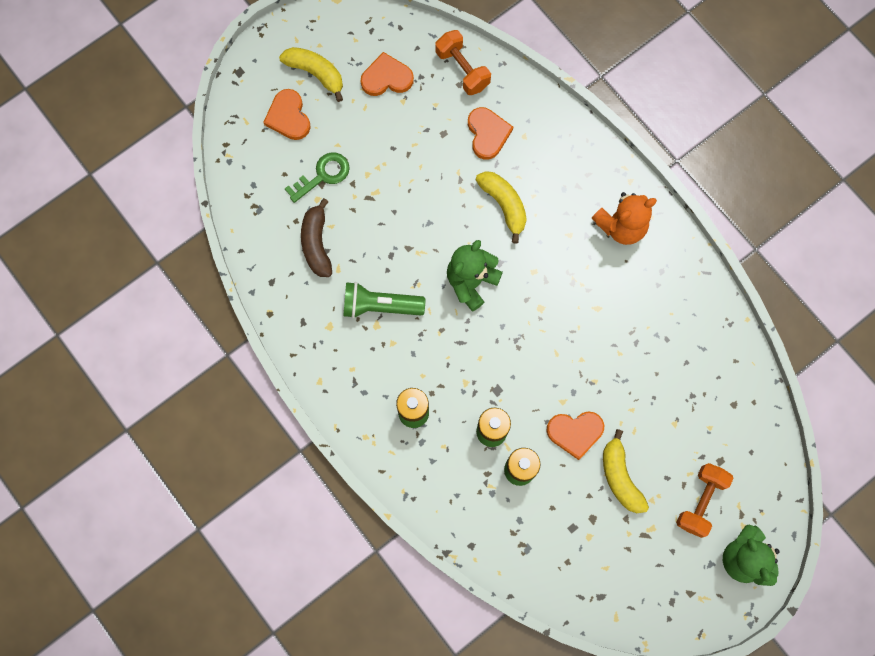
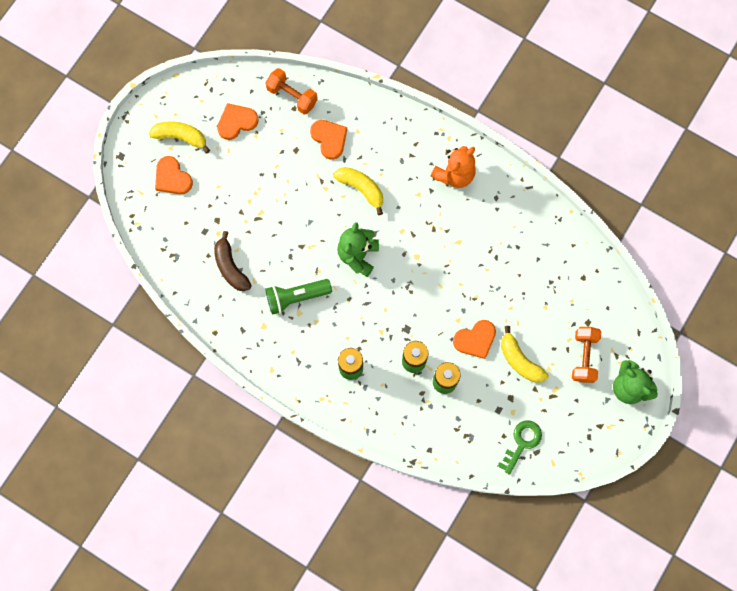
camera: 20 degrees left, 0 degrees up
(323, 175) = (216, 213): green key -> green key (522, 443)

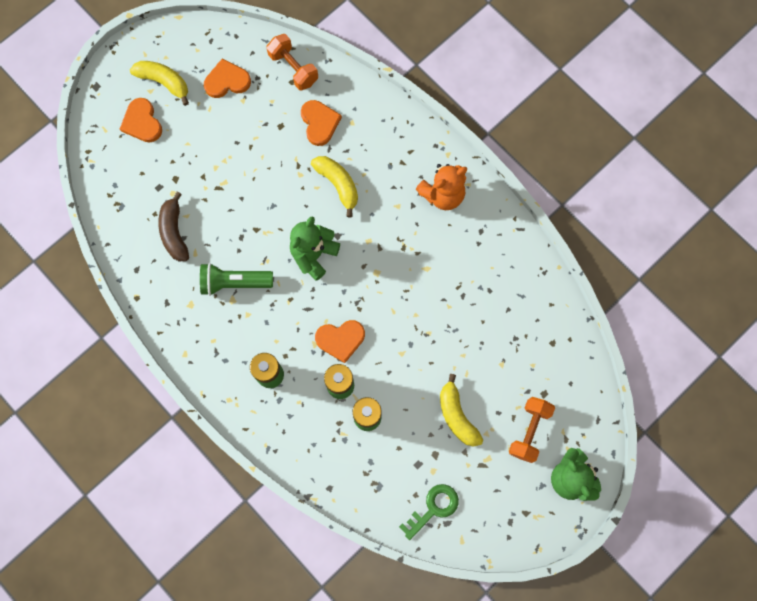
camera: 15 degrees right, 0 degrees up
(475, 339) = (414, 380): orange heart -> orange heart (340, 339)

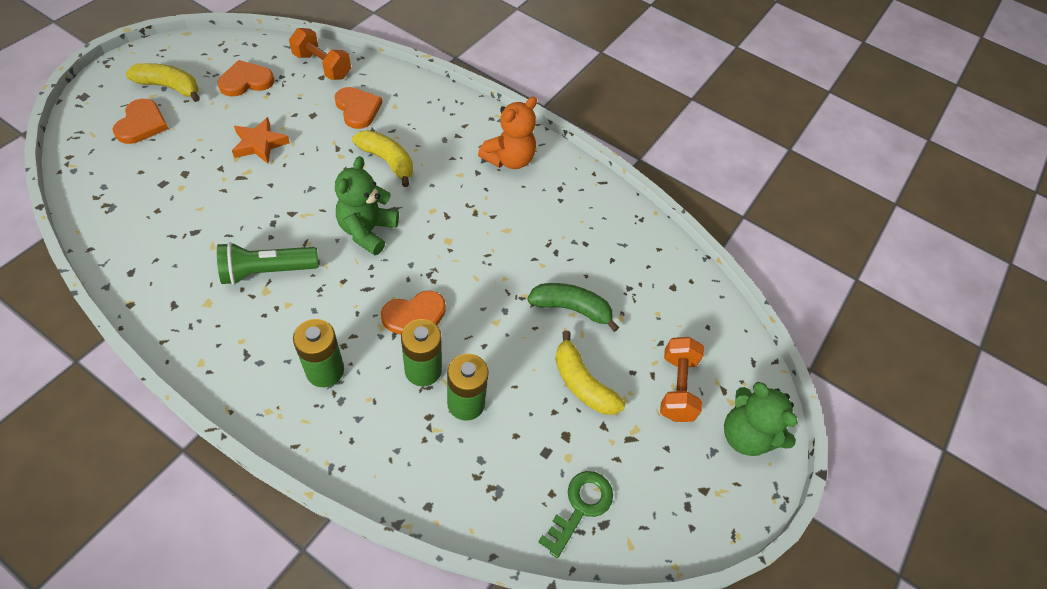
camera: 20 degrees left, 20 degrees down
(142, 122) = (142, 124): orange heart -> orange heart turned 135 degrees counterclockwise
(174, 232) = (184, 226): brown banana -> none
(235, 154) = (260, 144): none -> orange star
(463, 350) = (571, 308): none -> green banana

